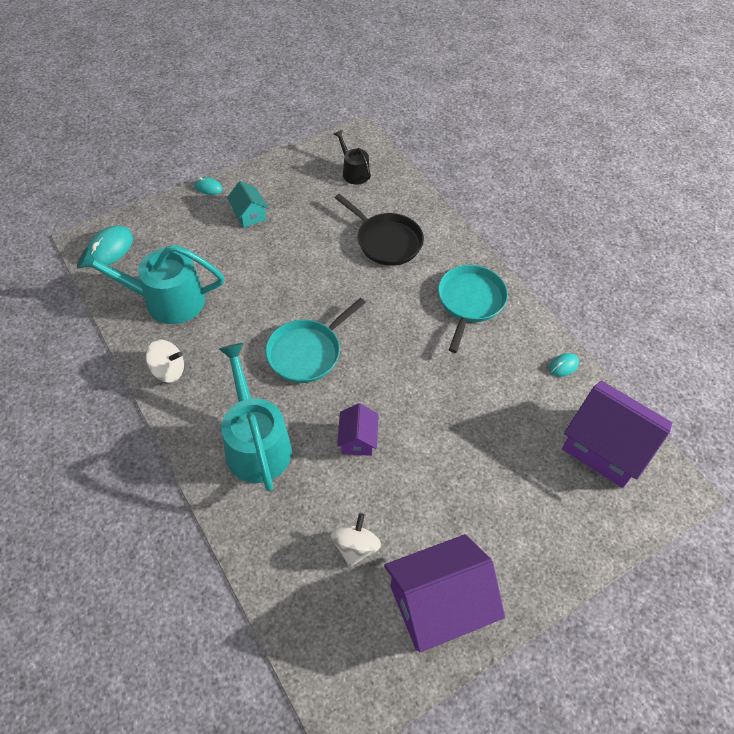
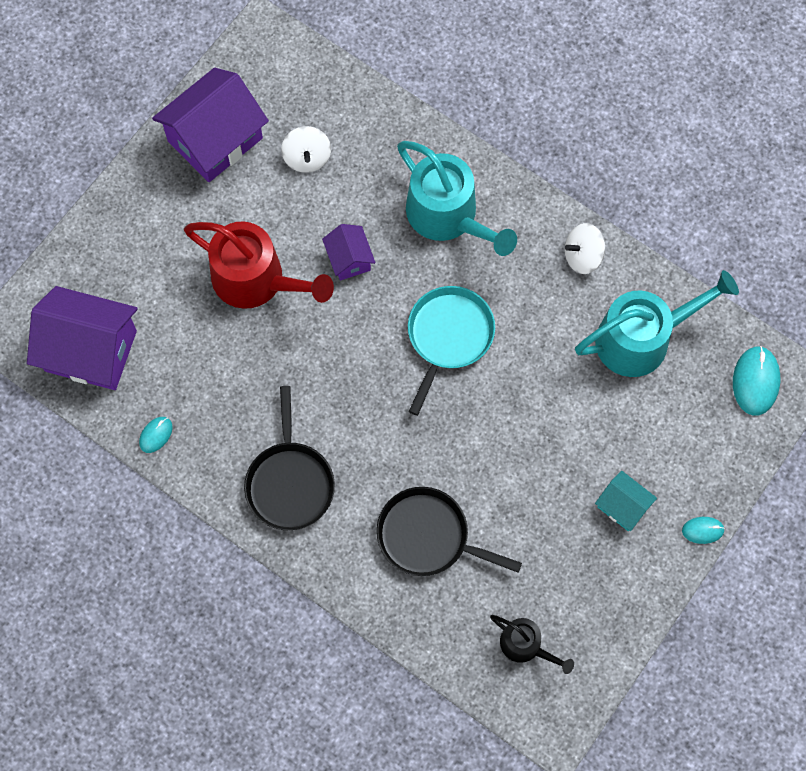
camera: 160 degrees right, 15 degrees up
(444, 452) = (256, 280): none -> red watering can
(470, 301) = (290, 483): turquoise pan -> black pan

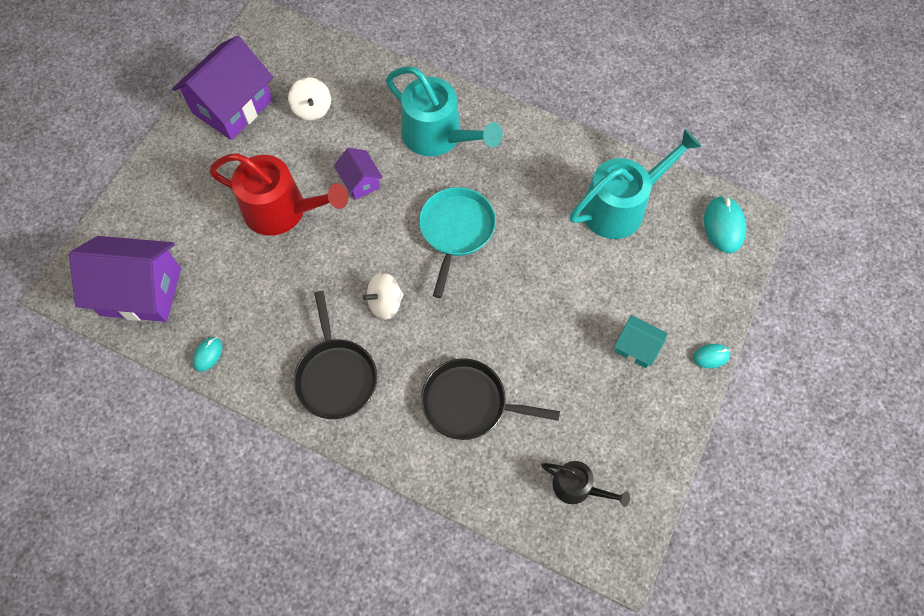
camera: 10 degrees left, 5 degrees down
(582, 256) = (556, 150): white spinning top -> white spinning top (385, 303)

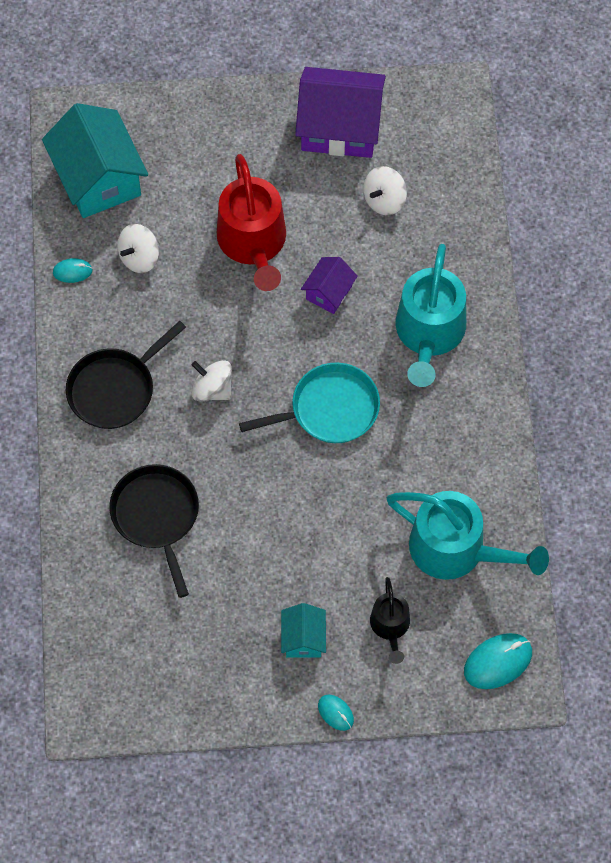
camera: 60 degrees right, 0 degrees up
(141, 291) = (98, 178): purple house -> turquoise house
(234, 297) = (139, 257): none -> white spinning top
(577, 487) = (130, 650): black watering can -> black watering can (390, 626)

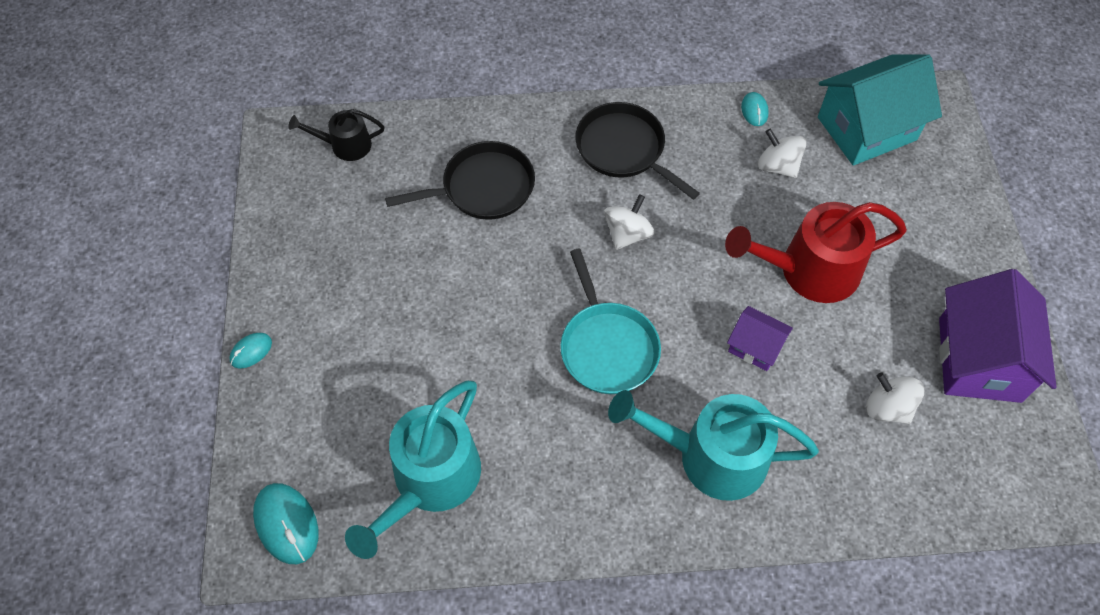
camera: 90 degrees right, 5 degrees down
(303, 638) = (338, 320): turquoise house -> none
(390, 626) = (343, 407): black watering can -> black watering can (345, 145)

